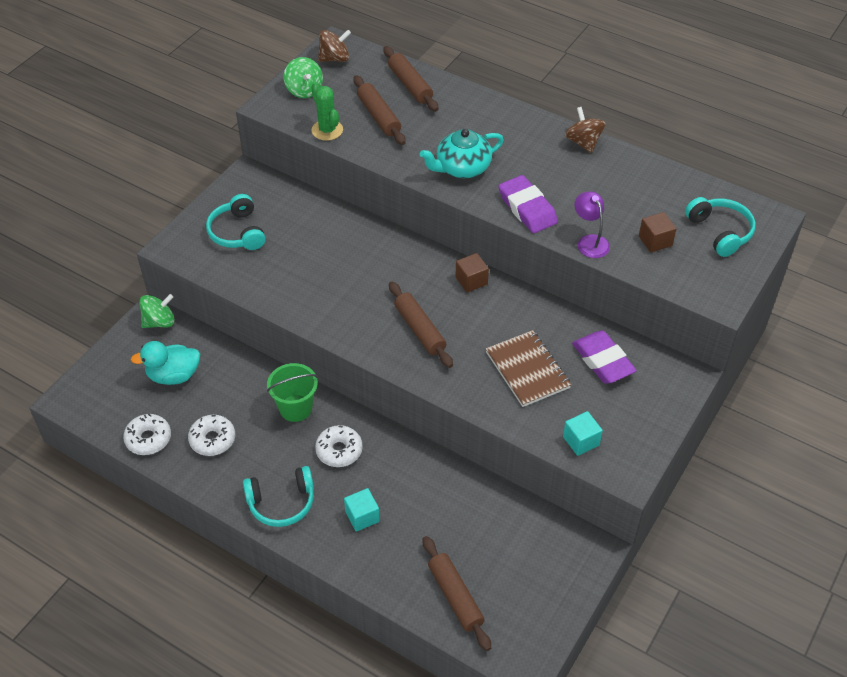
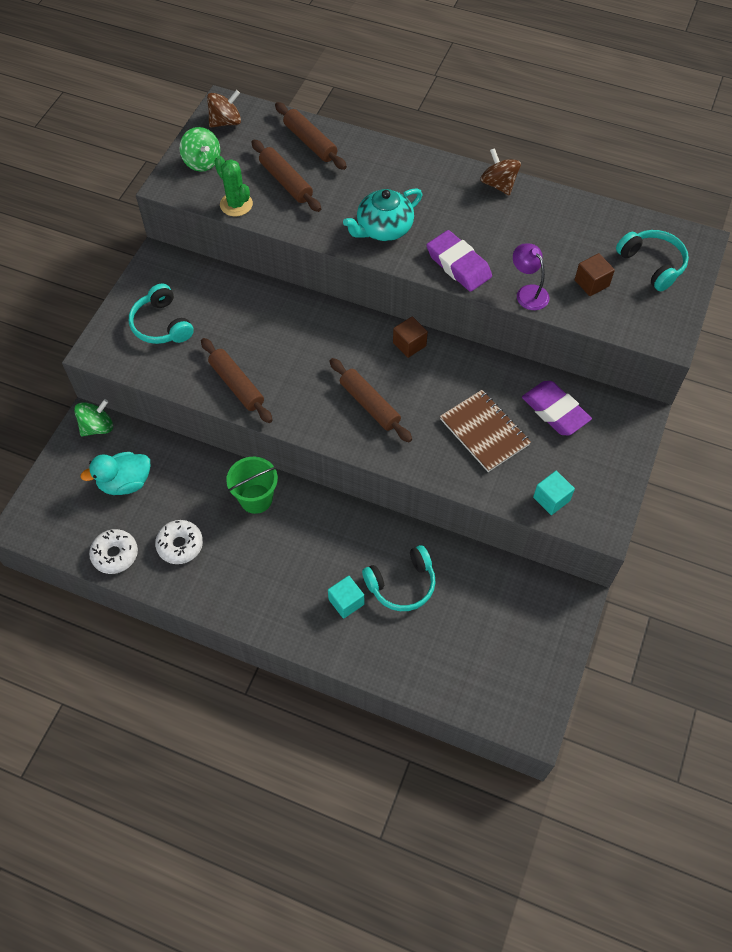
camera: 10 degrees left, 10 degrees up
(281, 503) = (264, 600): turquoise headphones -> turquoise headphones (402, 584)
(339, 450) = (308, 537): white donut -> none
(455, 596) = (453, 669): brown rolling pin -> brown rolling pin (237, 385)

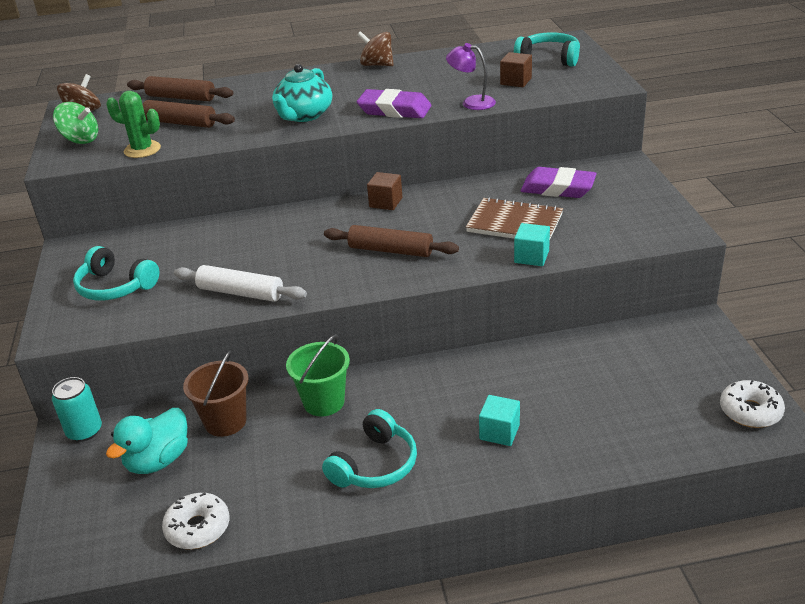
camera: 30 degrees left, 25 degrees down
(97, 427) = (84, 431): green spinning top -> turquoise can
(180, 545) = (272, 480): white donut -> white donut (750, 411)
(184, 475) = (225, 421): none -> brown bucket
(237, 385) = (240, 293): brown rolling pin -> white rolling pin
(402, 584) = (539, 391): turquoise headphones -> turquoise headphones (375, 465)
(551, 499) = (621, 235): turquoise cube -> turquoise cube (531, 257)

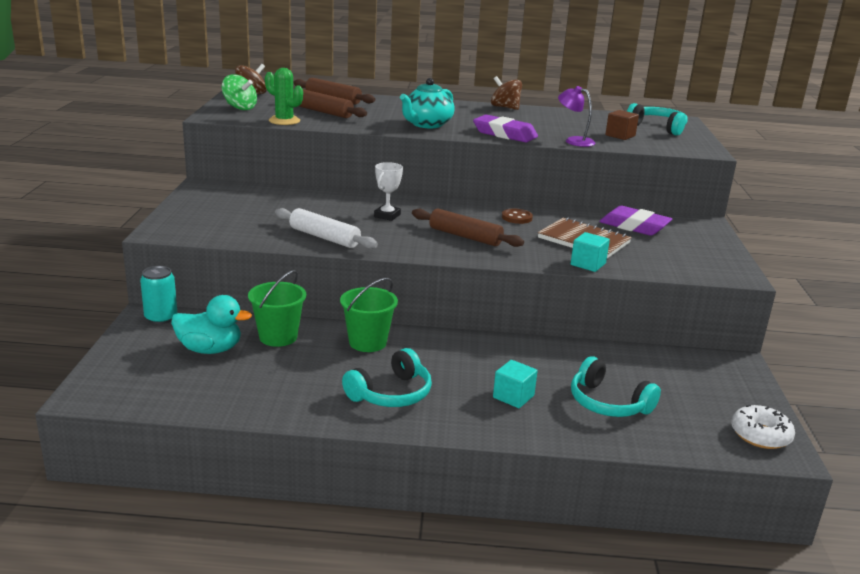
camera: 10 degrees right, 10 degrees down
(115, 287) = (225, 214): turquoise headphones -> turquoise headphones (608, 403)
(158, 460) = (210, 349): turquoise duck -> turquoise duck turned 135 degrees counterclockwise
(198, 528) = (219, 400): white donut -> none
(225, 421) = (278, 337): brown bucket -> green bucket
(295, 241) = (387, 215): none -> white trophy
(386, 202) = (476, 207): brown cube -> none
(433, 207) = (517, 217): none -> brown button

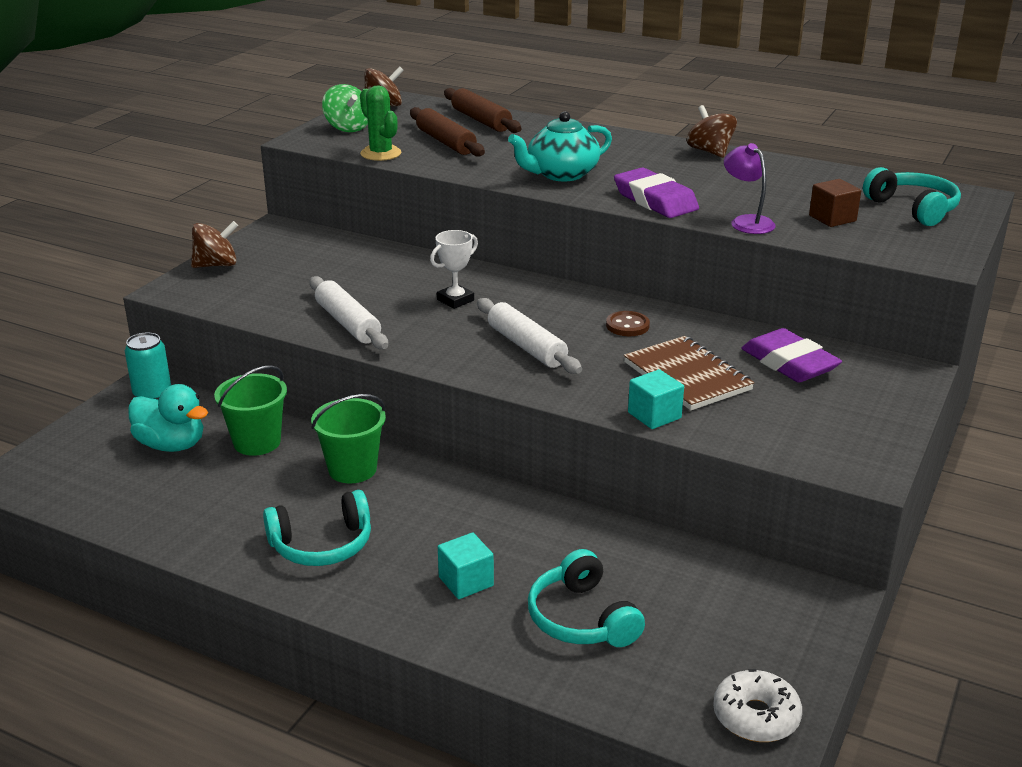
camera: 25 degrees right, 5 degrees up
(180, 213) = (216, 265): none -> brown spinning top
(465, 236) = (526, 346): brown rolling pin -> white rolling pin

